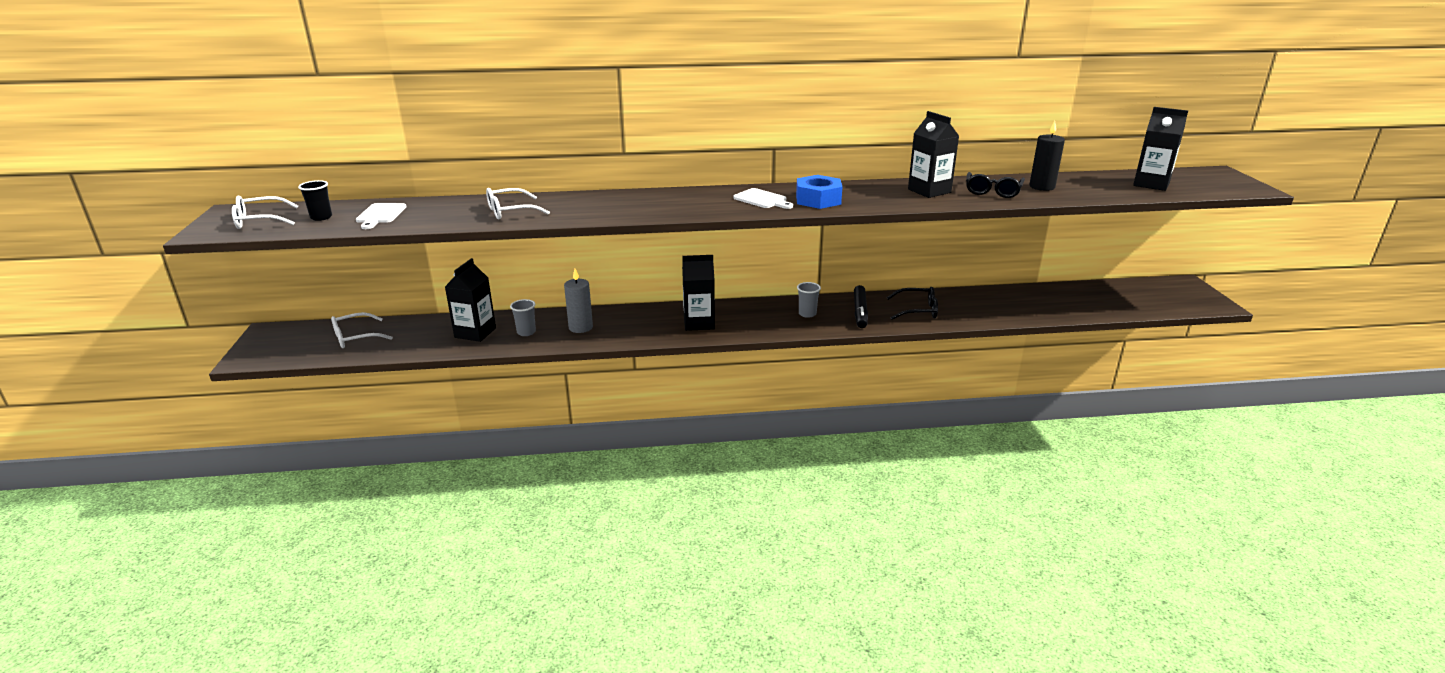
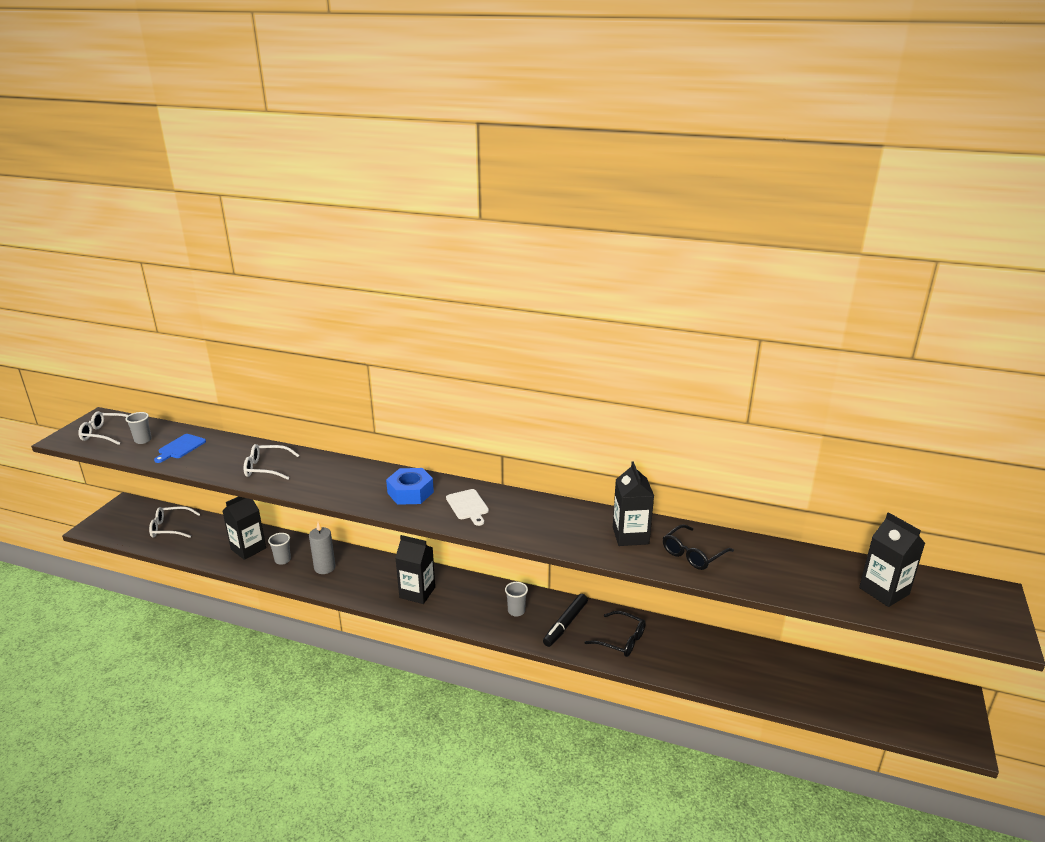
camera: 25 degrees right, 0 degrees up
(321, 217) = (143, 440): black cup -> grey cup
(380, 215) = (180, 447): white cutting board -> blue cutting board
(818, 200) = (515, 520): blue nut -> blue nut (410, 492)
(1042, 187) = (753, 561): black candle -> none

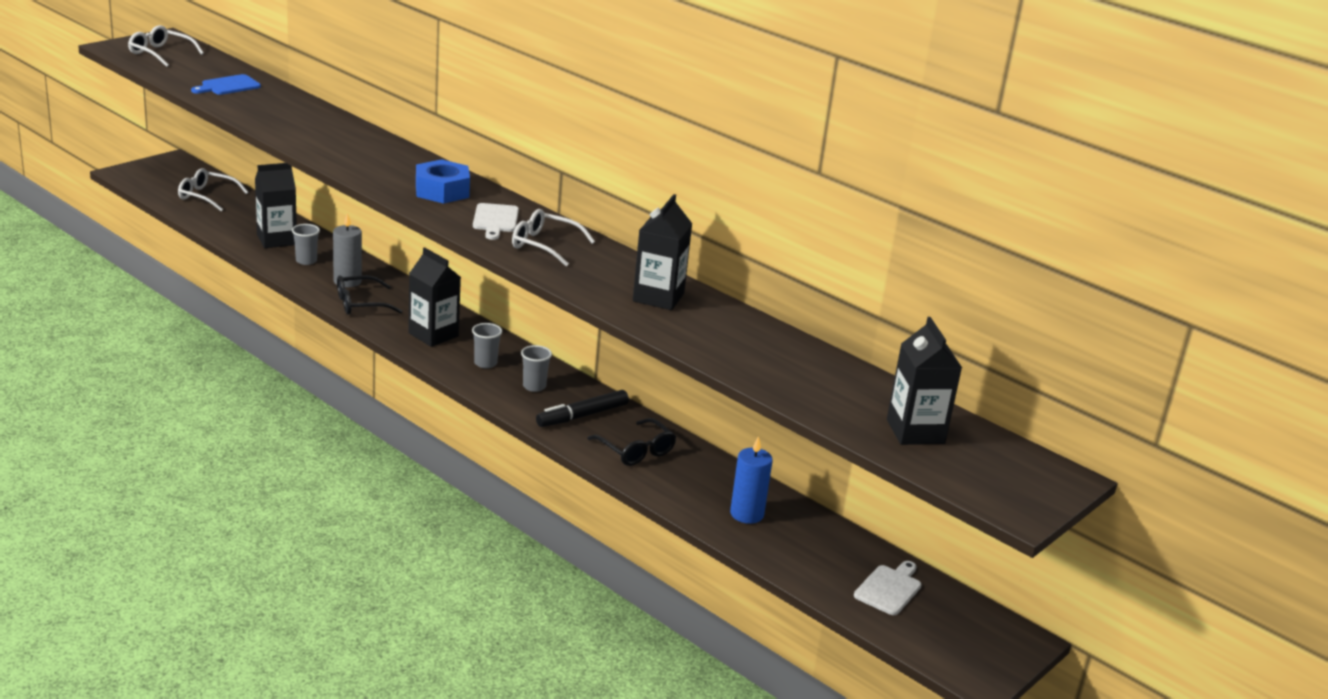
camera: 20 degrees right, 0 degrees up
(143, 440) = (194, 69): grey cup -> grey cup (485, 363)
(266, 468) = (304, 127): white glasses -> white glasses (544, 245)
(693, 554) = (715, 333): black glasses -> black glasses (361, 304)
(728, 665) = (746, 514): none -> blue candle
(856, 690) = (889, 588): none -> white cutting board

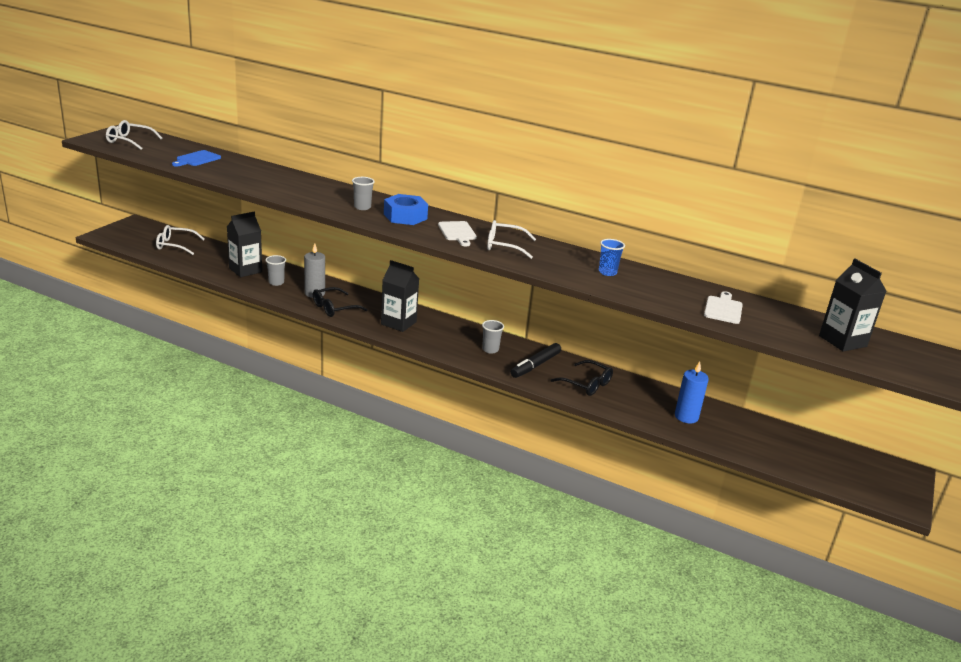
camera: 15 degrees left, 0 degrees up
(485, 363) = (447, 338): grey cup -> grey cup (362, 207)
(658, 297) = (607, 272): black carton -> blue cup
(889, 588) = (807, 452): white cutting board -> white cutting board (723, 309)

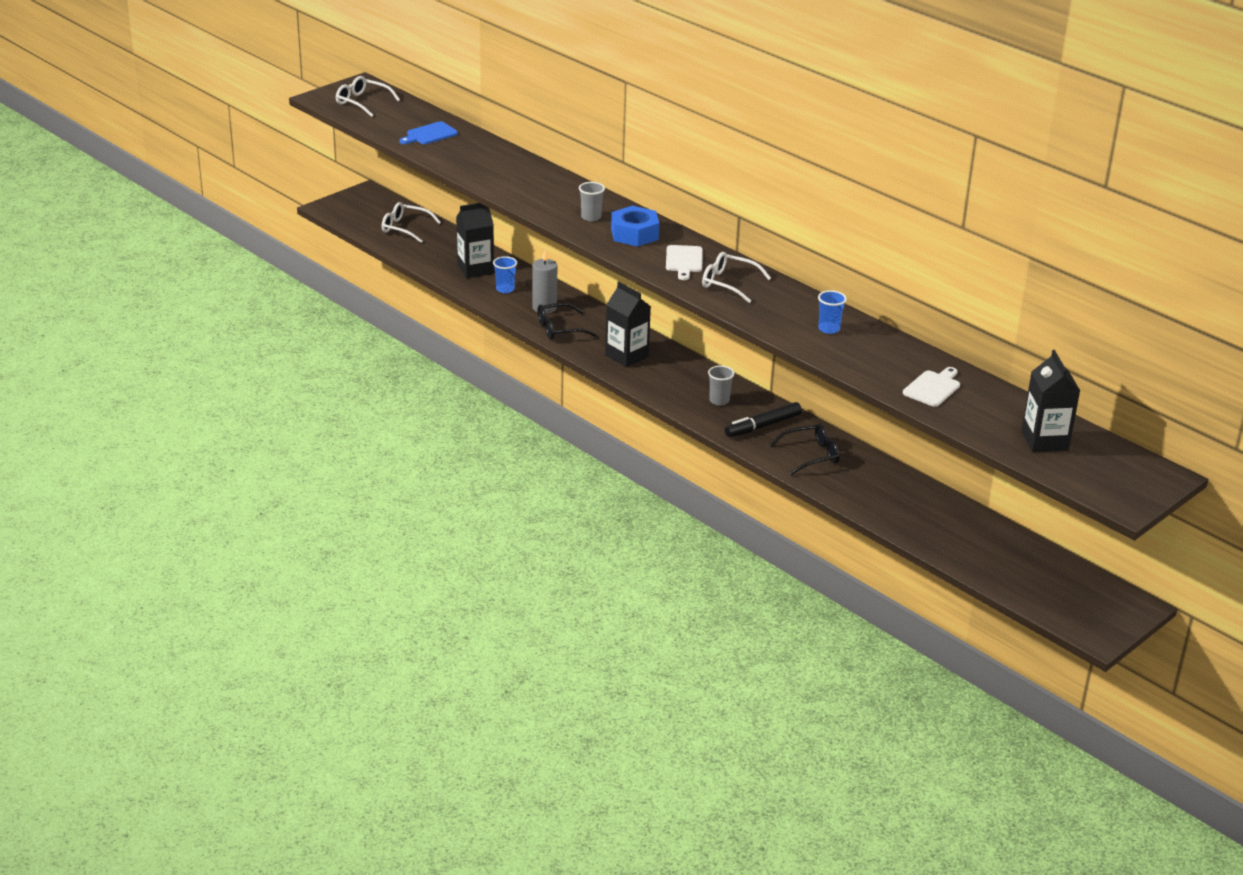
camera: 20 degrees right, 5 degrees up
(276, 282) = (505, 289): grey cup -> blue cup
(586, 384) = (811, 455): black glasses -> black glasses turned 75 degrees counterclockwise
(686, 417) = (907, 507): blue candle -> none

